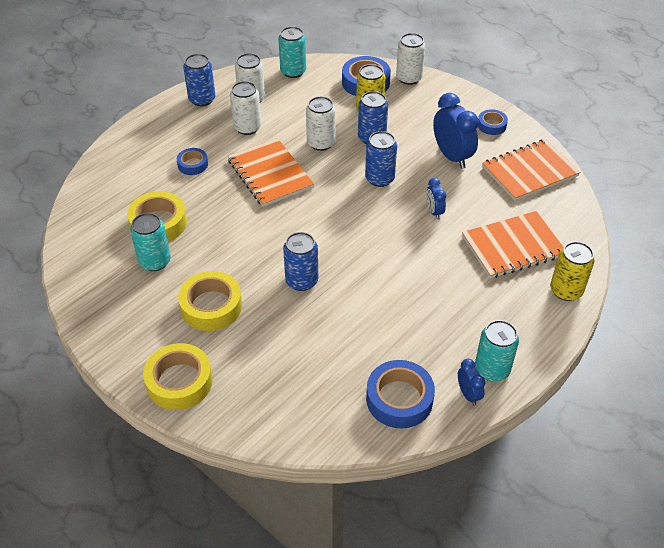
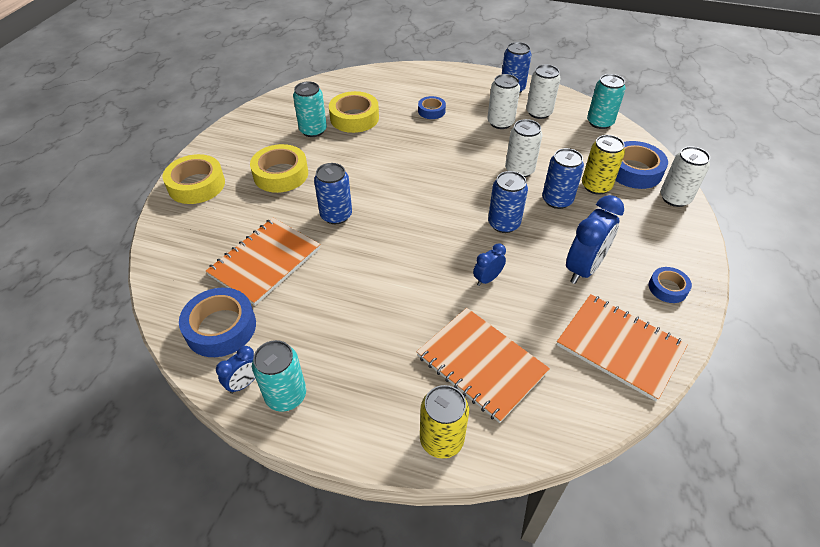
camera: 65 degrees right, 0 degrees up
(270, 174) = (453, 154): orange notebook -> orange notebook (265, 262)

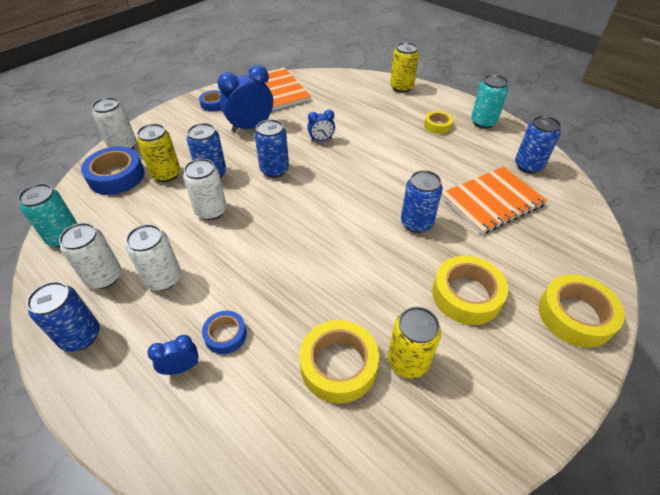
camera: 155 degrees left, 0 degrees up
(221, 327) = (528, 166): blue tape -> blue can
(244, 383) = (509, 133): blue clock -> blue clock (181, 368)
(313, 130) = (408, 361): turquoise can -> yellow can
(352, 361) = (437, 125): none -> yellow tape
(481, 364) = (360, 105): orange notebook -> none

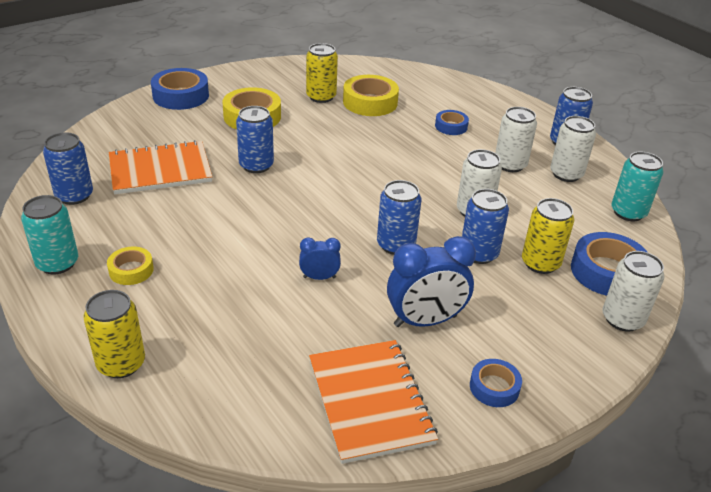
camera: 170 degrees left, 10 degrees down
(181, 368) = (481, 117): blue clock -> none
(575, 315) = (181, 96): yellow tape -> blue tape

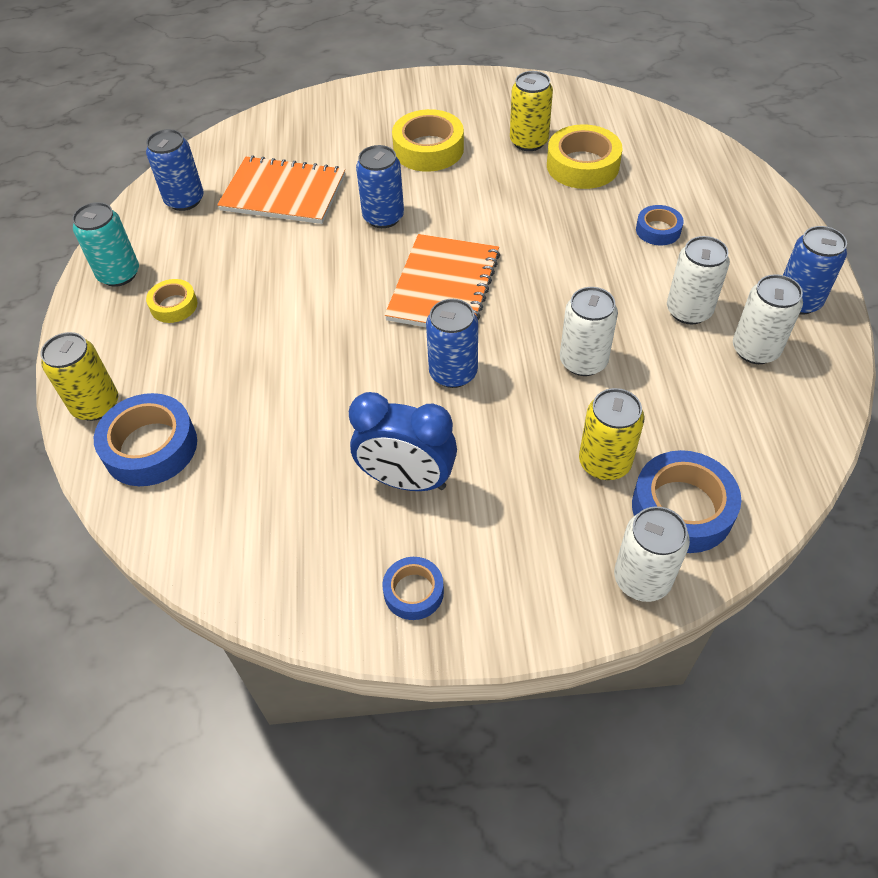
camera: 35 degrees right, 15 degrees up
(181, 96) = (373, 100): blue tape -> blue tape (150, 447)
(319, 277) = (340, 382): blue clock -> none
(370, 401) = (277, 547): orange notebook -> orange notebook (444, 286)
(479, 253) = (539, 420): blue can -> none
(628, 212) = (792, 436): turquoise can -> none

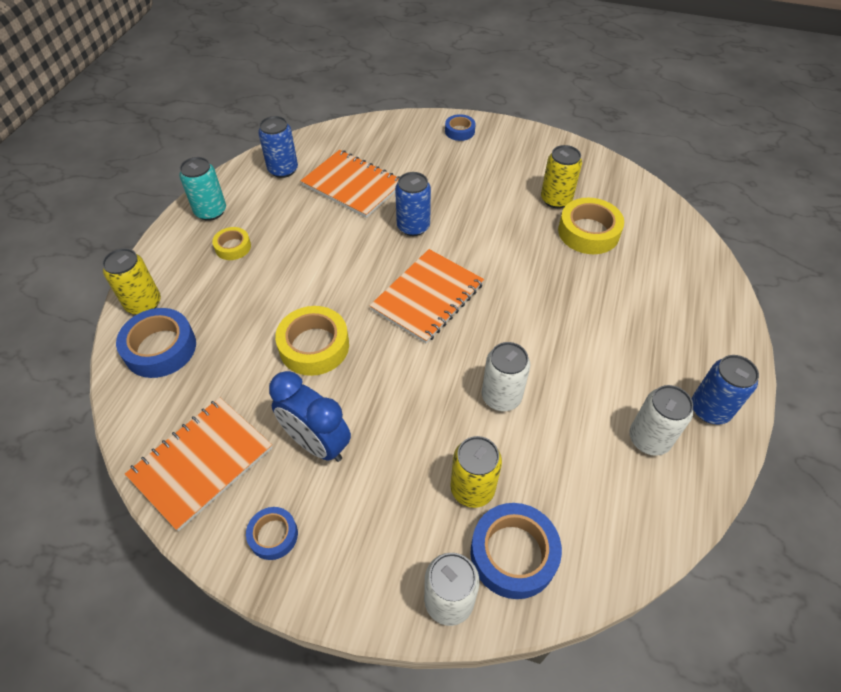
camera: 20 degrees right, 0 degrees up
(281, 550) = (201, 462): none -> orange notebook
(428, 149) = (475, 182): yellow tape -> yellow tape (314, 346)
(453, 373) = (397, 369): blue can -> none
(658, 230) = (621, 306): blue tape -> blue tape (459, 131)
(689, 311) = (610, 384): white can -> none

